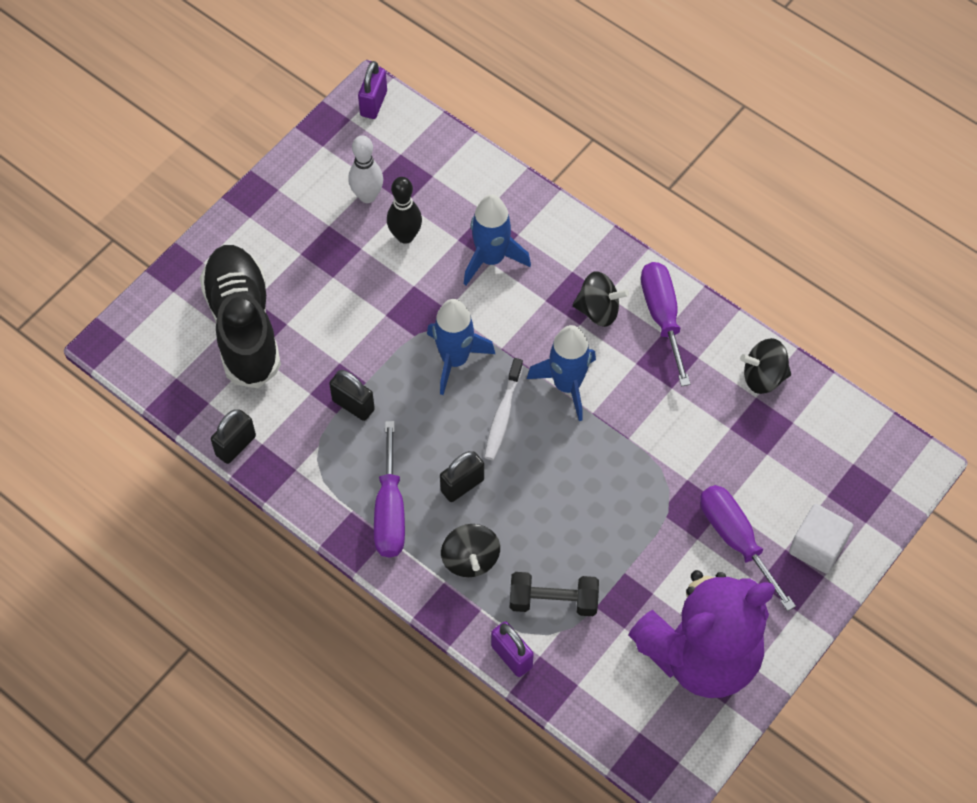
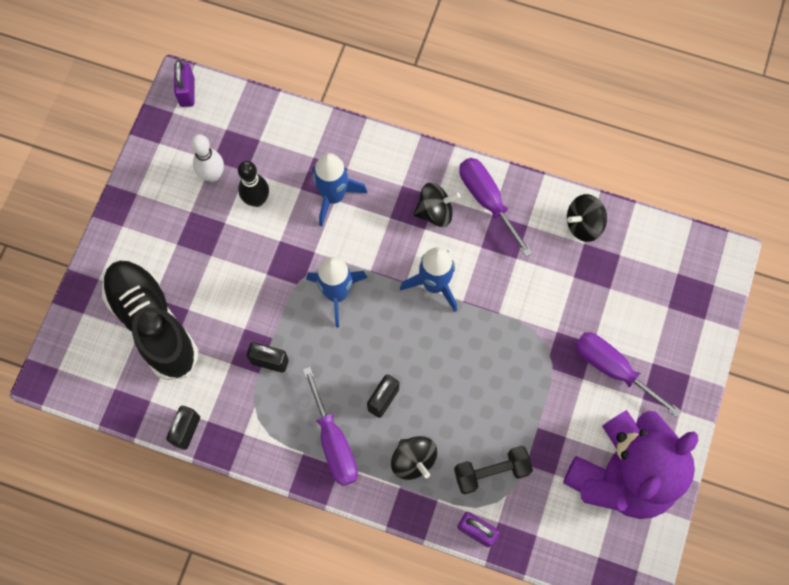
camera: 20 degrees left, 10 degrees up
(503, 415) = (393, 328): white toothbrush -> none
(817, 547) = (676, 353): white cube -> none

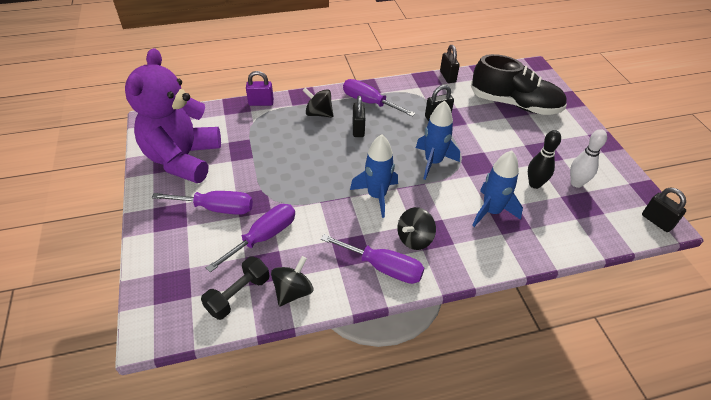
camera: 145 degrees right, 25 degrees down
(187, 92) = (656, 221): purple padlock -> black padlock
(491, 472) = (269, 127): black dumbbell -> black dumbbell (238, 295)
(580, 301) = (264, 237): none -> purple screwdriver

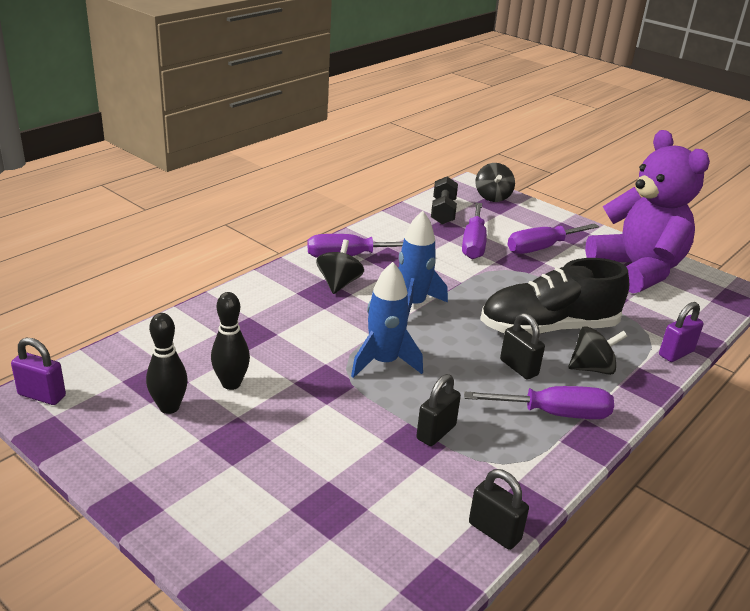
camera: 145 degrees right, 15 degrees down
(293, 291) = (406, 224): black spinning top -> black spinning top (492, 197)
(491, 211) = (273, 333): blue rocket -> none
(515, 104) = (327, 520): black shoe -> black shoe (548, 328)
(576, 183) = (169, 407): white bowling pin -> black bowling pin
(656, 221) = (42, 395): black padlock -> purple padlock

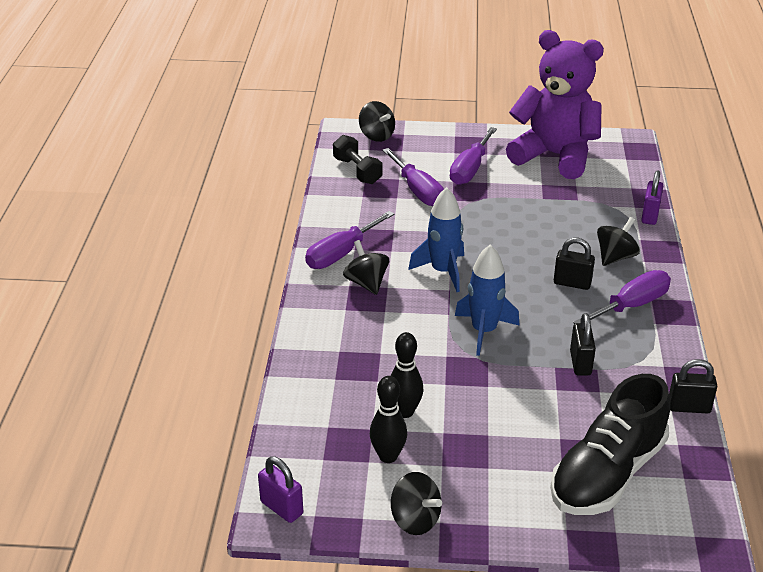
camera: 35 degrees left, 5 degrees up
(42, 395) = (281, 508): purple padlock -> purple padlock turned 60 degrees clockwise
(115, 466) = (415, 520): none -> black spinning top
(548, 328) = (554, 240): black shoe -> black shoe (607, 474)

